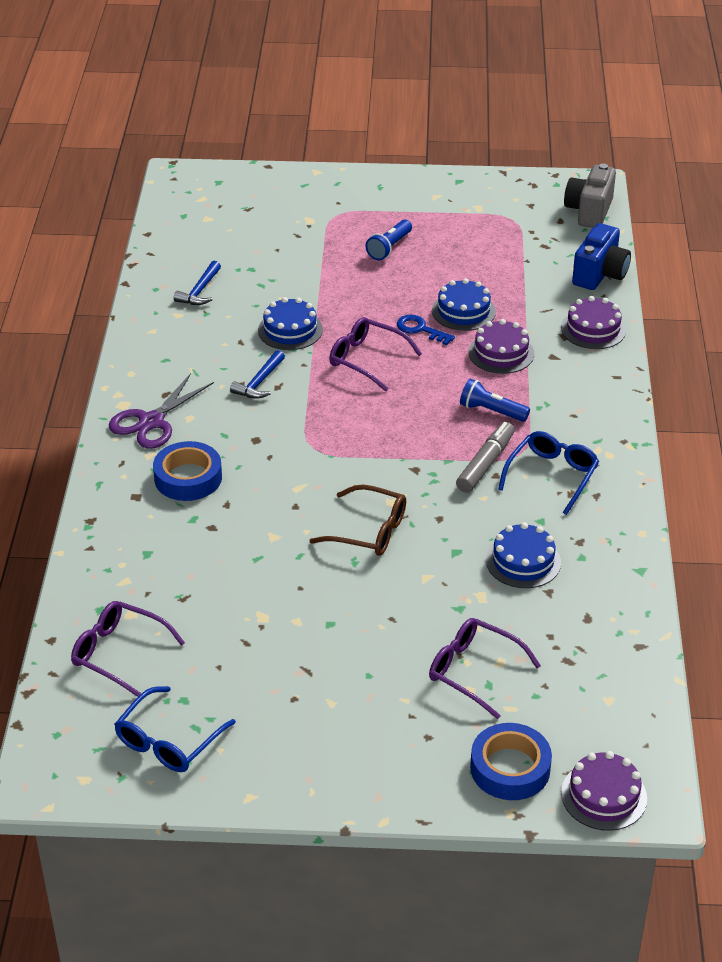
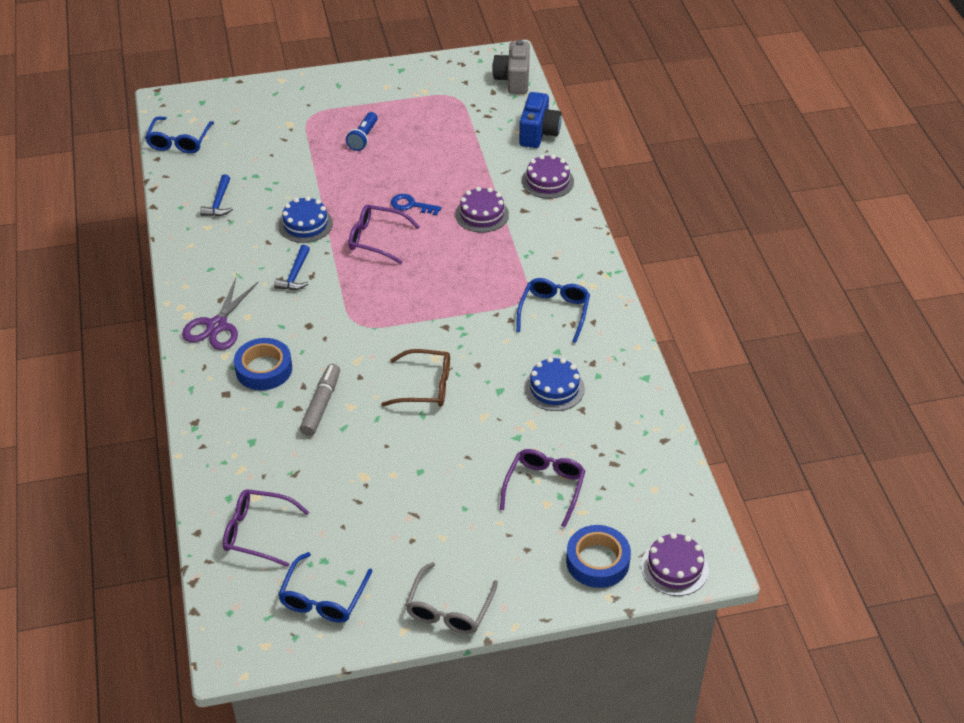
camera: 15 degrees left, 5 degrees up
(178, 220) = (179, 142): none -> blue glasses
(311, 785) = (449, 609): none -> grey glasses
(463, 311) = (441, 183): blue cake -> none
(473, 671) = (544, 487): purple glasses -> purple glasses turned 90 degrees clockwise
(485, 464) = (499, 311): grey marker -> grey marker (321, 405)
(491, 411) = (490, 266): blue flashlight -> none

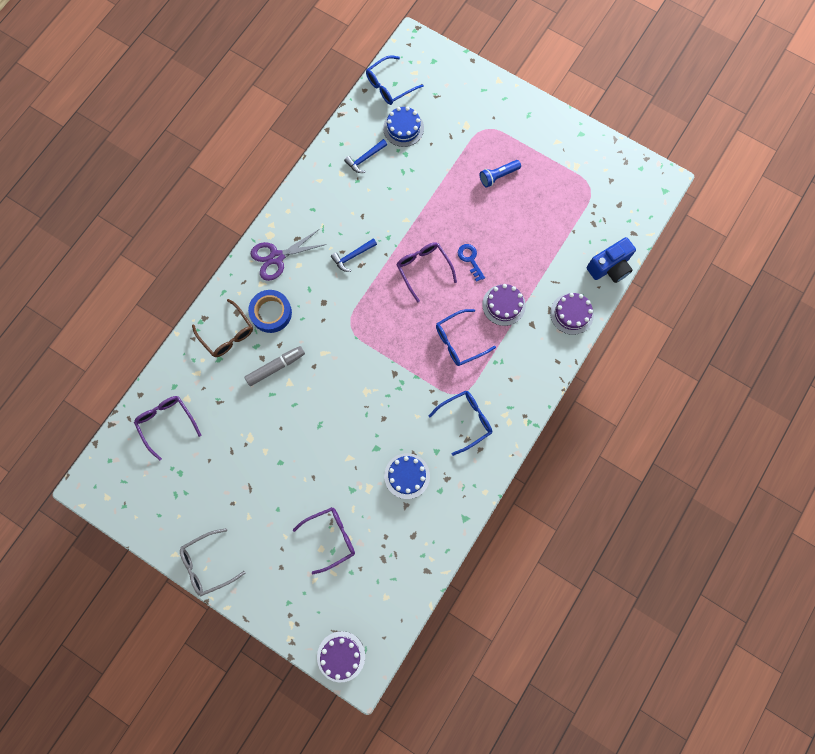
camera: 45 degrees right, 30 degrees up
(305, 224) = (395, 220): blue cake -> blue cake (403, 128)
(323, 598) = (157, 496): blue glasses -> blue glasses (459, 341)
(426, 386) = (341, 407): brown glasses -> brown glasses (227, 334)
(513, 80) = (643, 205): grey camera -> none
(597, 561) = (307, 611): blue tape -> none

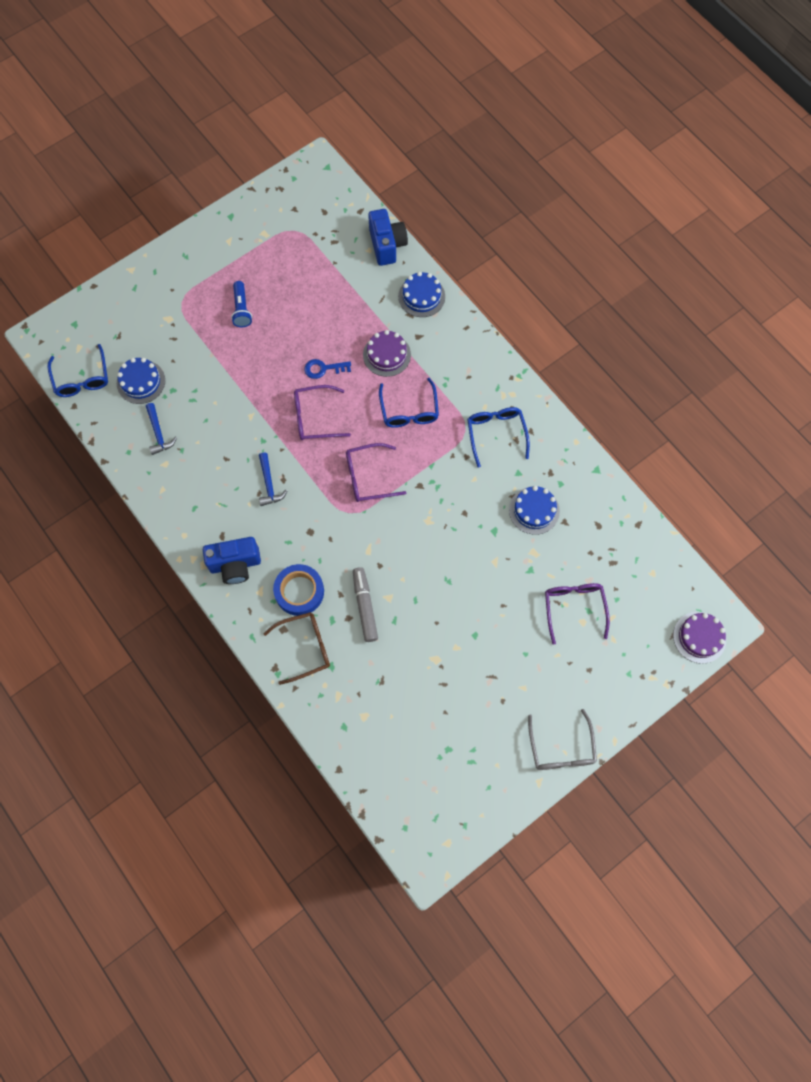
camera: 70 degrees left, 5 degrees down
(166, 423) = (384, 748): purple glasses -> purple glasses (368, 477)
(277, 257) = (235, 565): purple scissors -> blue camera
(571, 313) = (421, 296): purple cake -> blue cake

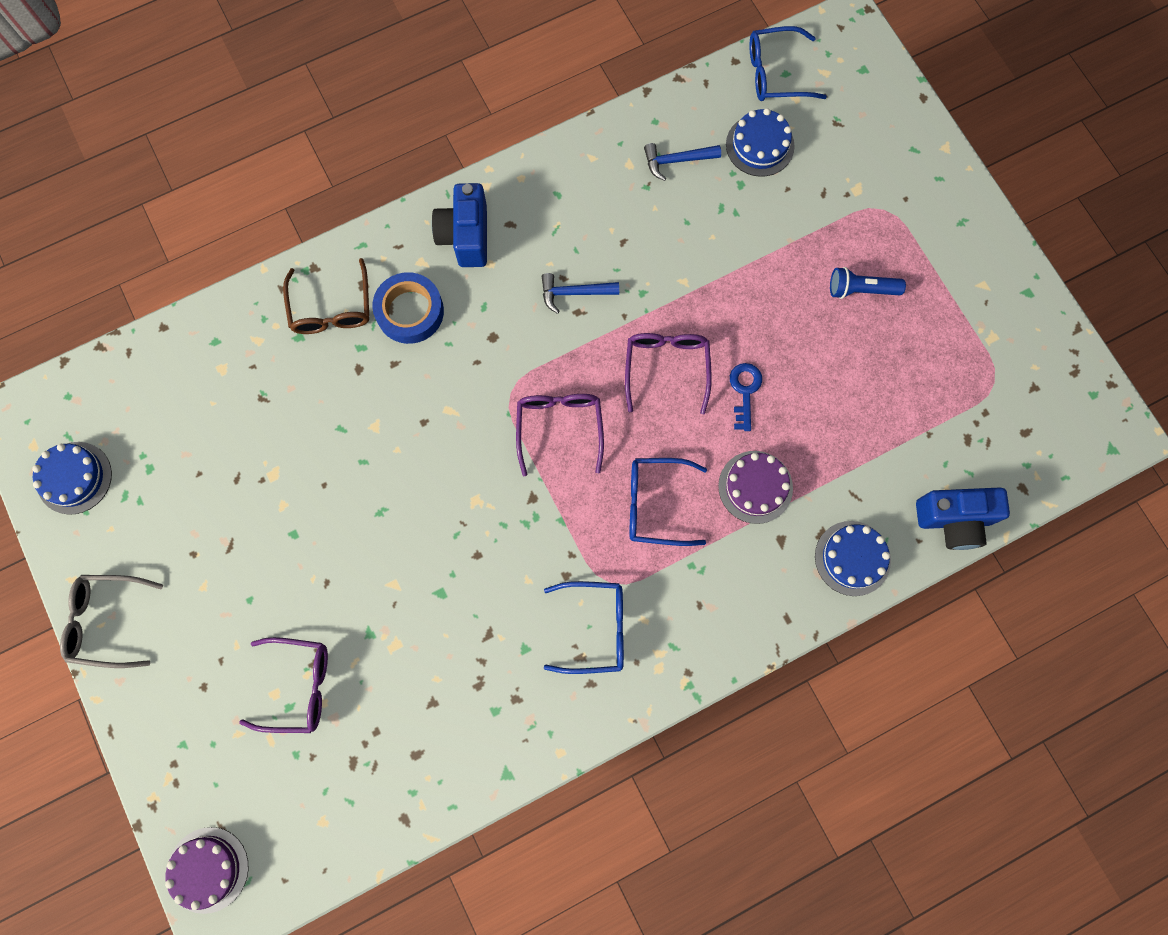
camera: 100 degrees right, 5 degrees up
(365, 606) = (370, 393): grey marker -> none
(534, 510) = (460, 660): blue cake -> blue cake (74, 478)

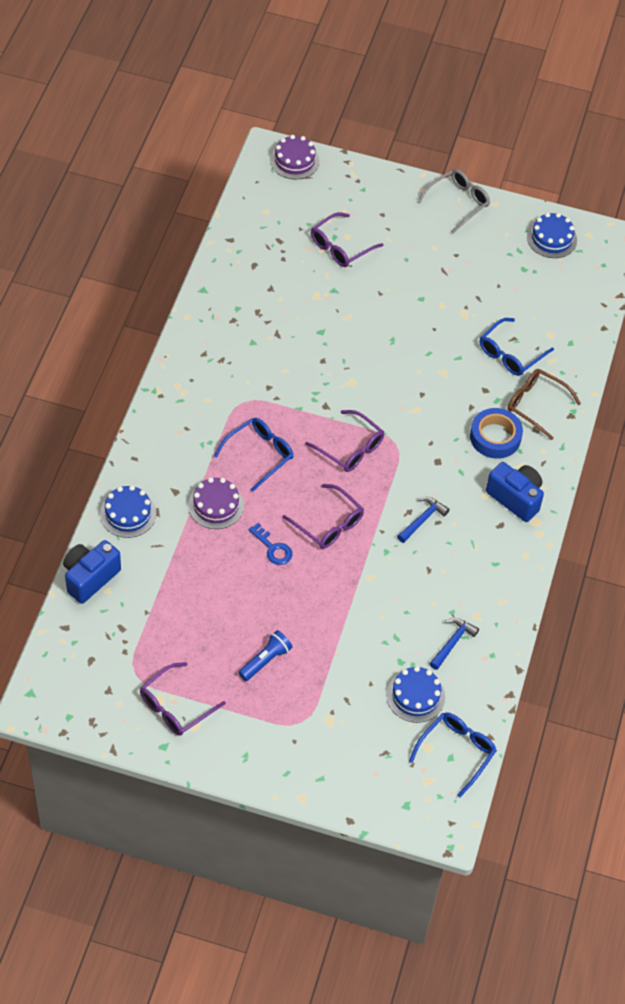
camera: 130 degrees right, 20 degrees down
(595, 628) = (228, 377): blue glasses -> blue glasses (510, 354)
(984, 319) = (175, 707): none -> purple glasses

